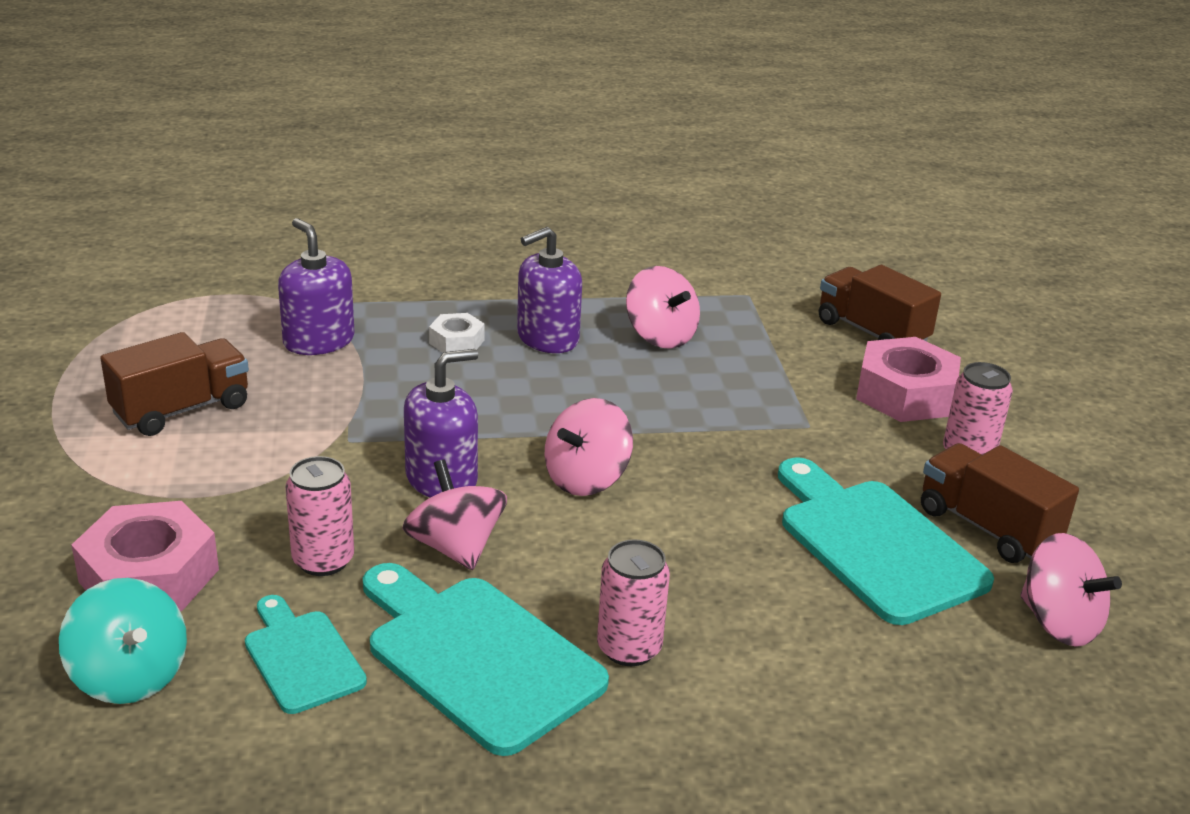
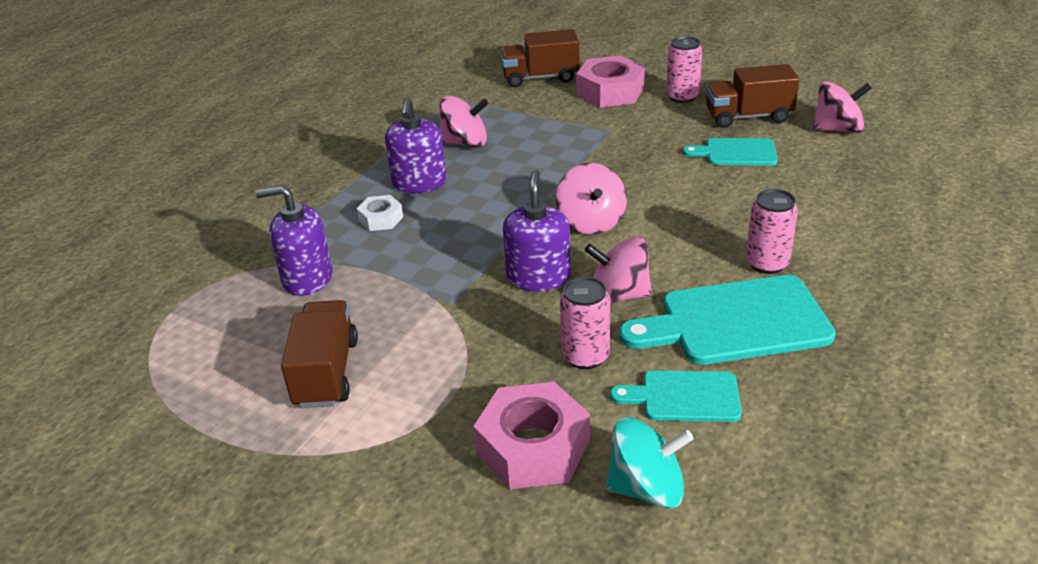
camera: 50 degrees left, 5 degrees up
(875, 544) = (736, 153): turquoise cutting board -> turquoise cutting board, size x0.57

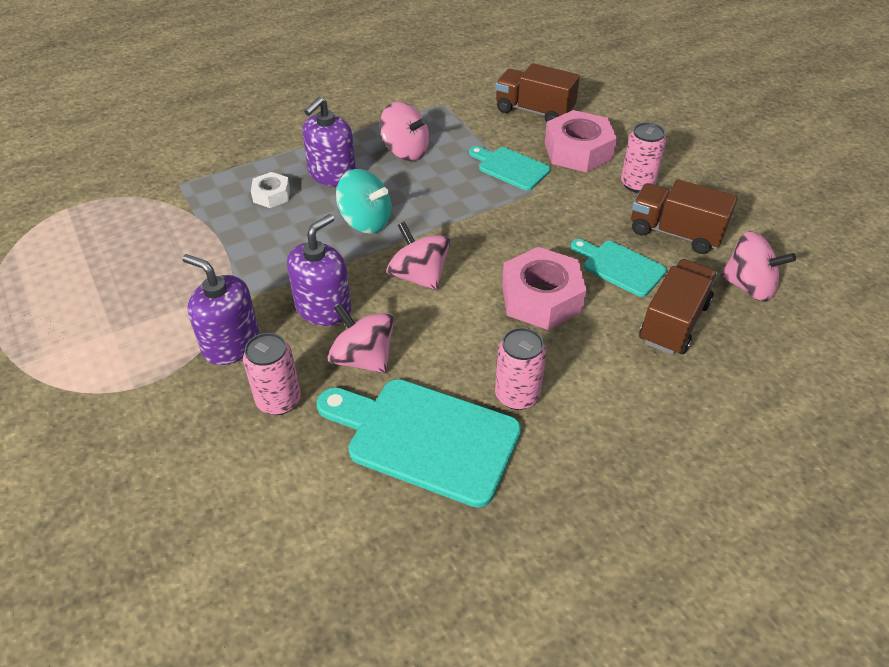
camera: 30 degrees right, 10 degrees up
(307, 278) = (172, 223): purple soap dispenser -> purple soap dispenser (231, 344)
(326, 373) = (102, 312): brown truck -> brown truck (674, 322)
(533, 447) = (159, 458): pink nut -> pink nut (541, 298)
(591, 222) = (419, 276): pink spinning top -> pink spinning top turned 120 degrees clockwise
(646, 488) = (193, 545): turquoise spinning top -> turquoise spinning top (366, 221)
(684, 397) = (308, 483): turquoise cutting board -> turquoise cutting board (510, 168)

